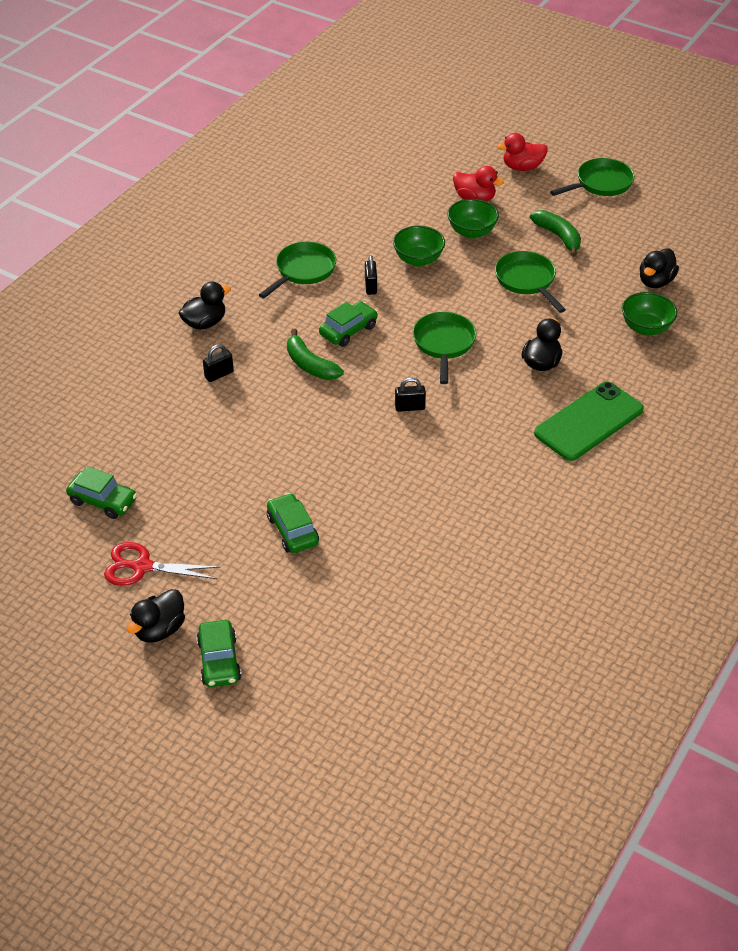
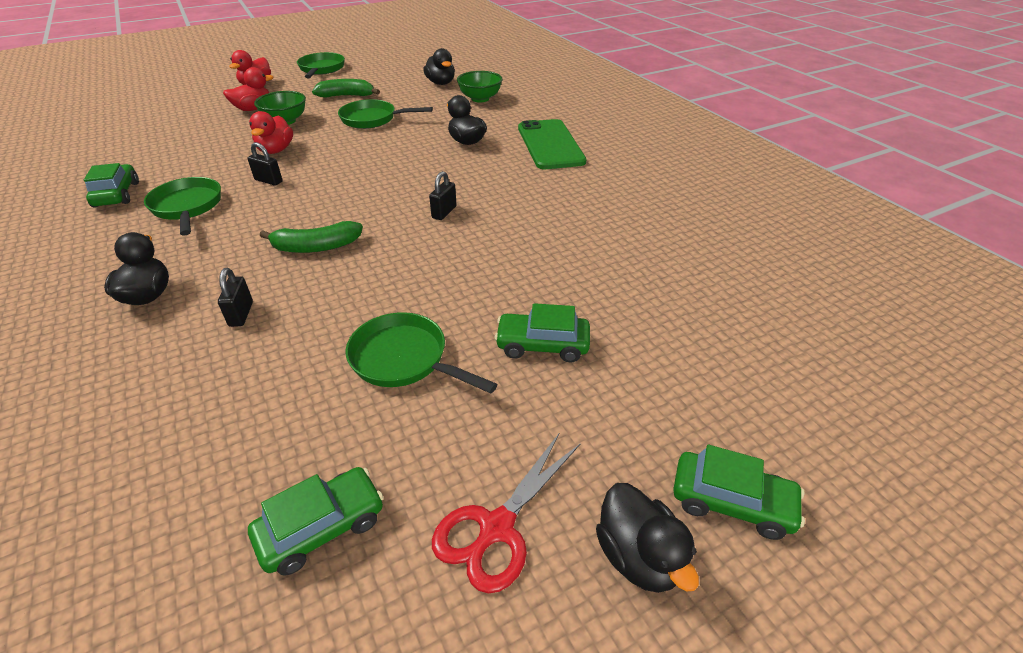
camera: 60 degrees left, 5 degrees down
(348, 330) = (304, 210): green car -> green car (117, 194)
(418, 260) = (276, 150): green bowl -> red duck
(444, 344) = (390, 172): green pan -> green pan (404, 359)

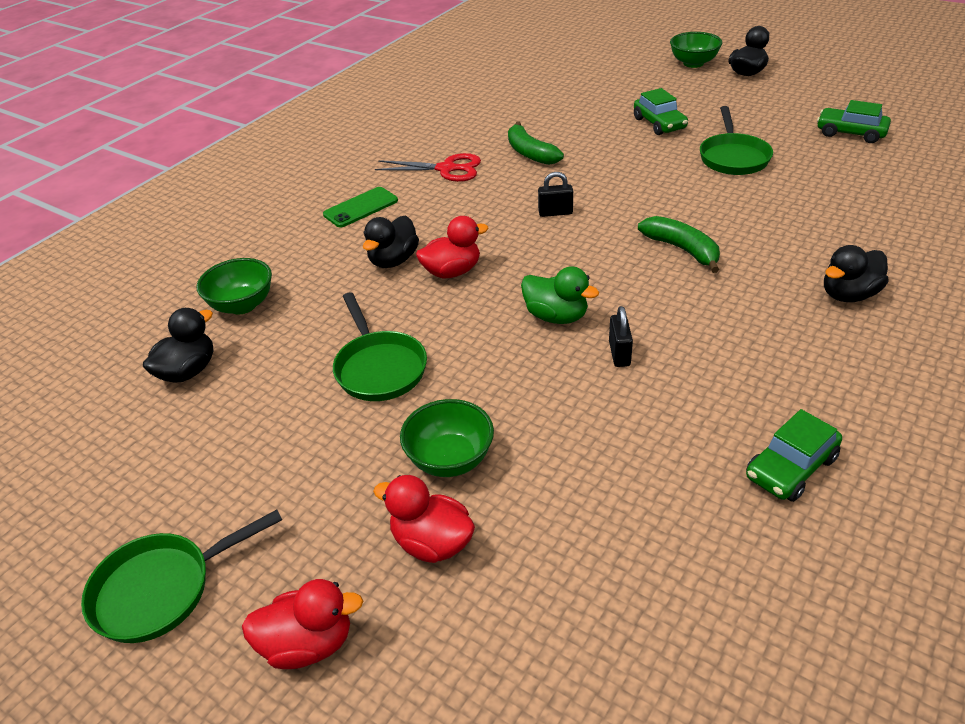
camera: 115 degrees left, 0 degrees up
(187, 207) = (733, 377): green pan -> none
(241, 314) = (793, 236): black padlock -> none
(276, 150) = (546, 401): red duck -> red duck (452, 272)
(331, 173) = (556, 316): none -> green duck
(347, 96) = (301, 451): green banana -> green banana (530, 153)
(496, 528) = (783, 99): red scissors -> red scissors (446, 169)
(550, 145) = (361, 208): green phone -> green phone, size x0.59
(731, 502) = (693, 63): green car -> green bowl

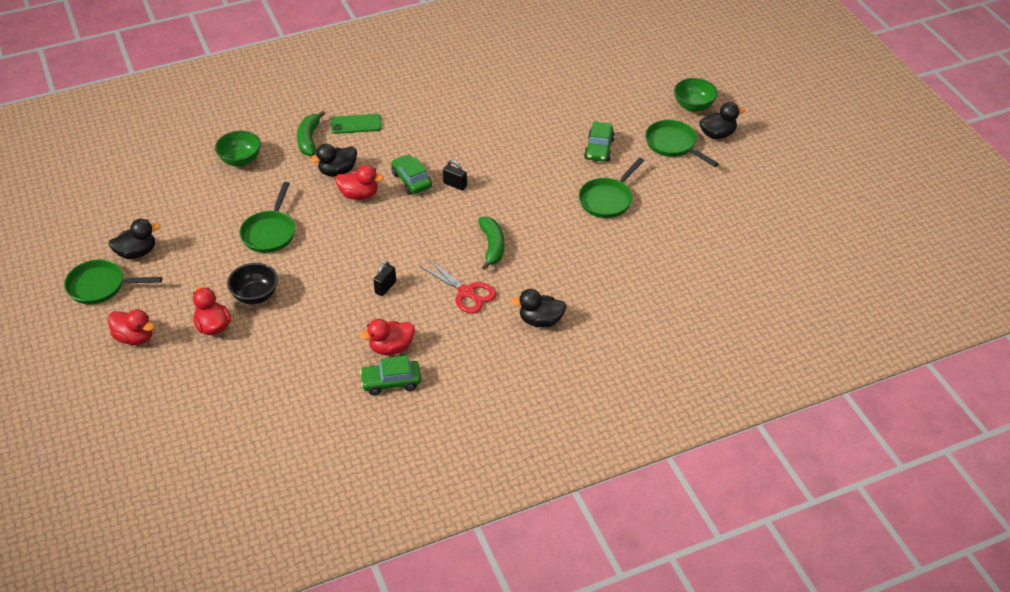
camera: 30 degrees right, 5 degrees up
(188, 371) = (186, 187): black duck -> black duck (137, 253)
(446, 169) = (431, 119): red scissors -> red scissors (466, 292)
(450, 459) = (255, 295): green bowl -> black bowl
(530, 153) = (492, 132): green banana -> green banana (309, 139)
(556, 316) = (380, 250): green duck -> none
(722, 94) = (673, 145): none -> green pan
(727, 422) = (391, 348): none -> red duck
(850, 133) = (708, 220): green car -> green car (411, 180)

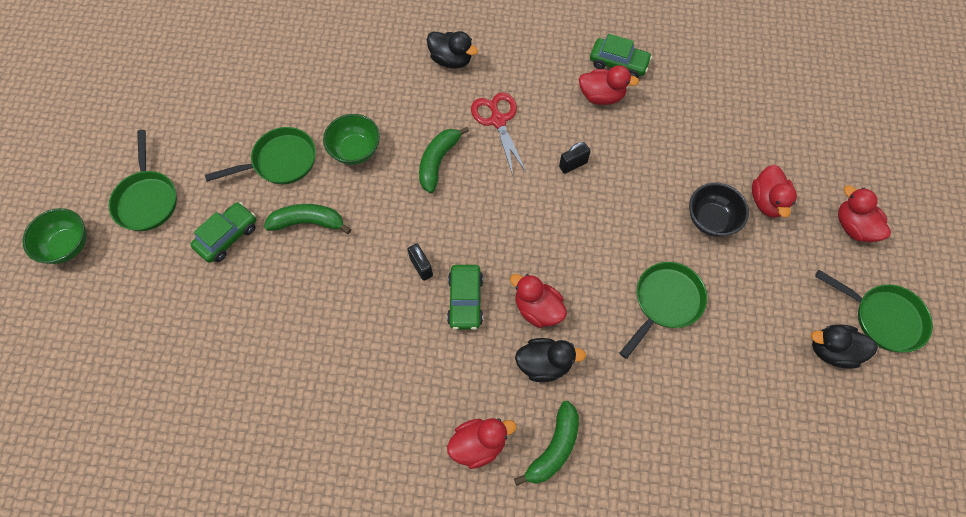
camera: 150 degrees left, 20 degrees up
(240, 160) = (659, 455): green bowl -> green bowl (355, 150)
(356, 124) = (479, 444): green phone -> red duck
(553, 176) = (308, 222): none -> green banana
(717, 134) = (89, 189): black duck -> none

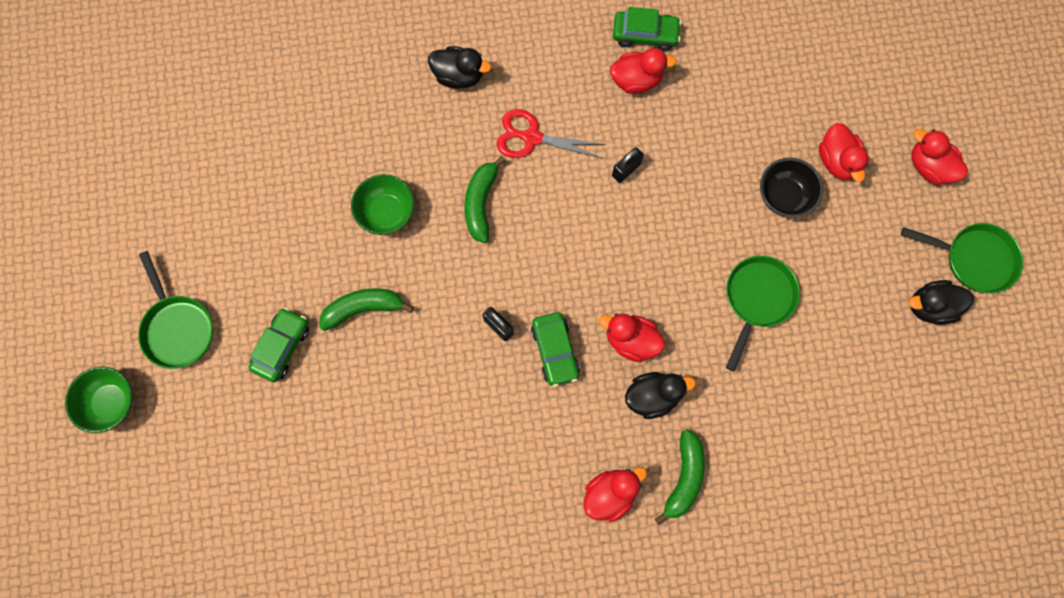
camera: 15 degrees left, 10 degrees up
(280, 161) = (309, 246): green pan -> none
(498, 120) = (531, 137): red scissors -> red scissors turned 45 degrees counterclockwise

